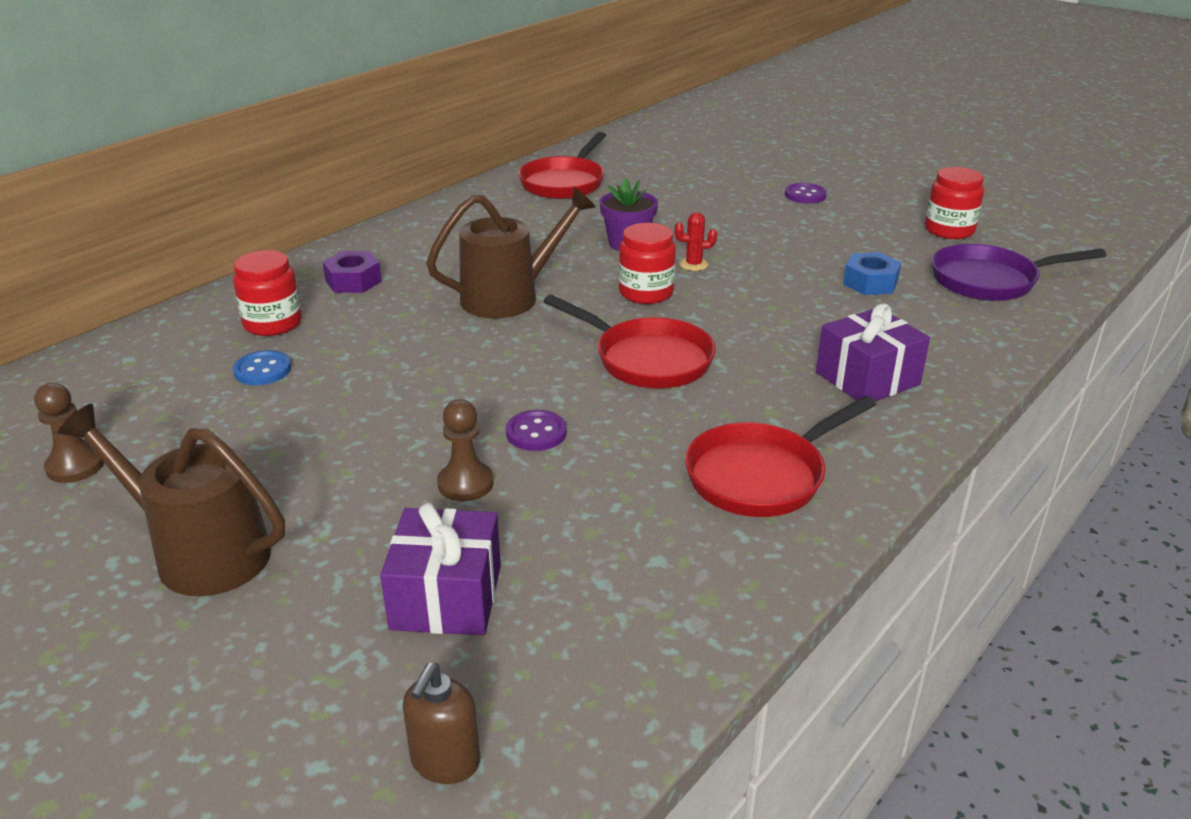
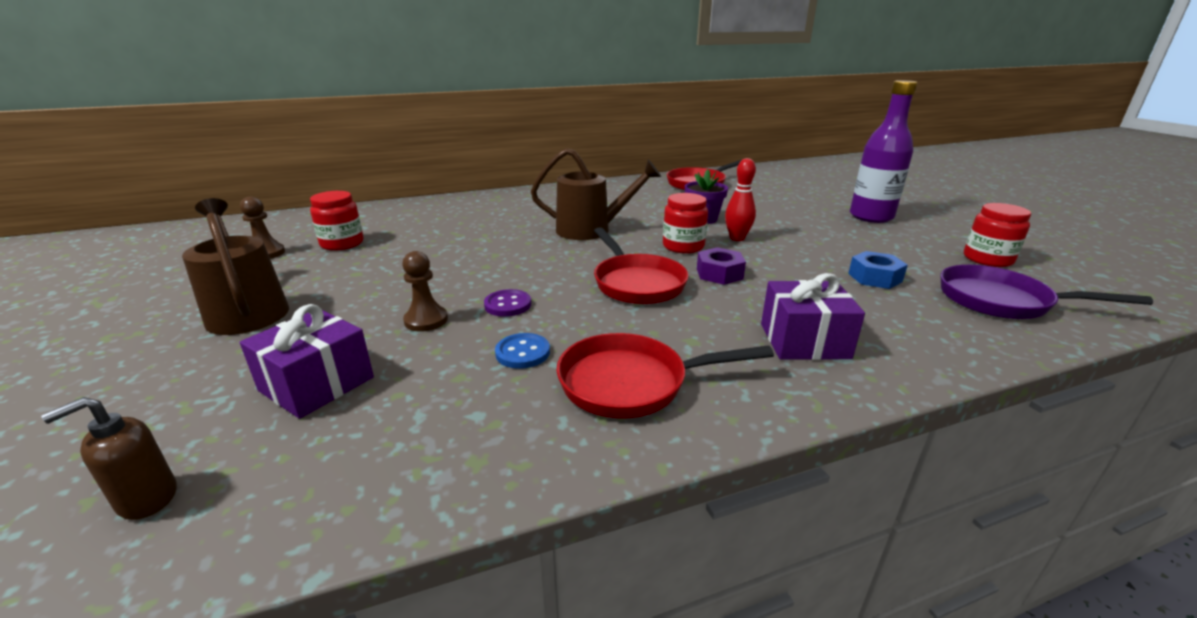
camera: 30 degrees right, 5 degrees down
(262, 370) = (411, 234): blue button -> blue button (522, 353)
(273, 323) = (447, 215): red jar -> red jar (342, 243)
(353, 281) = (515, 205): purple nut -> purple nut (719, 273)
(693, 264) = (737, 238): red cactus -> red bowling pin
(805, 195) = (871, 217): purple button -> purple bottle

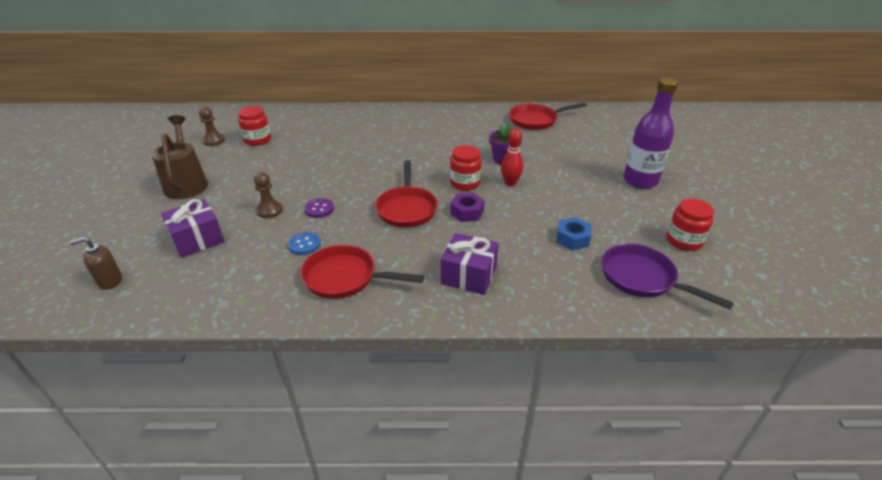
camera: 20 degrees right, 10 degrees up
(592, 230) = (416, 156): brown watering can -> none

